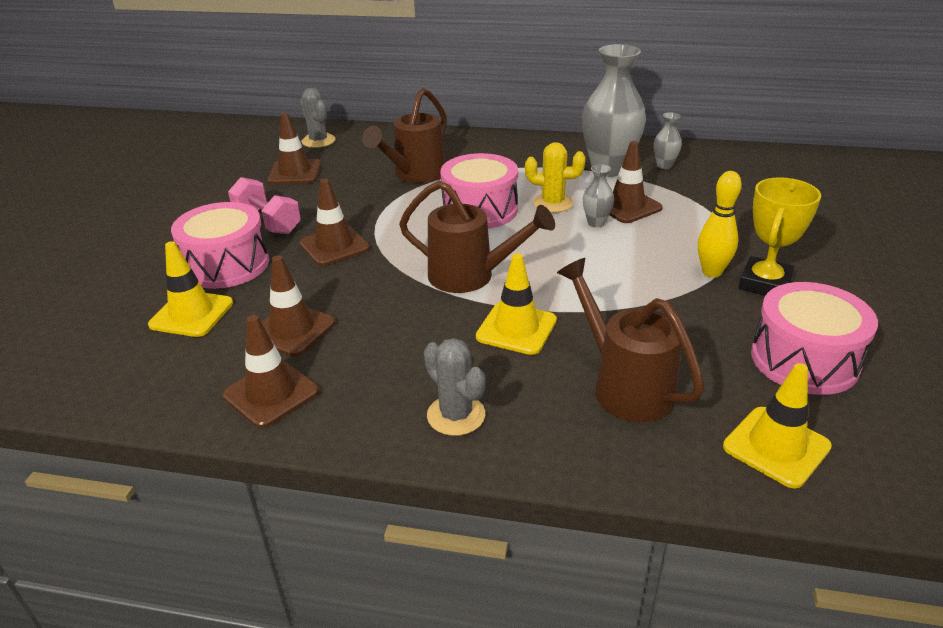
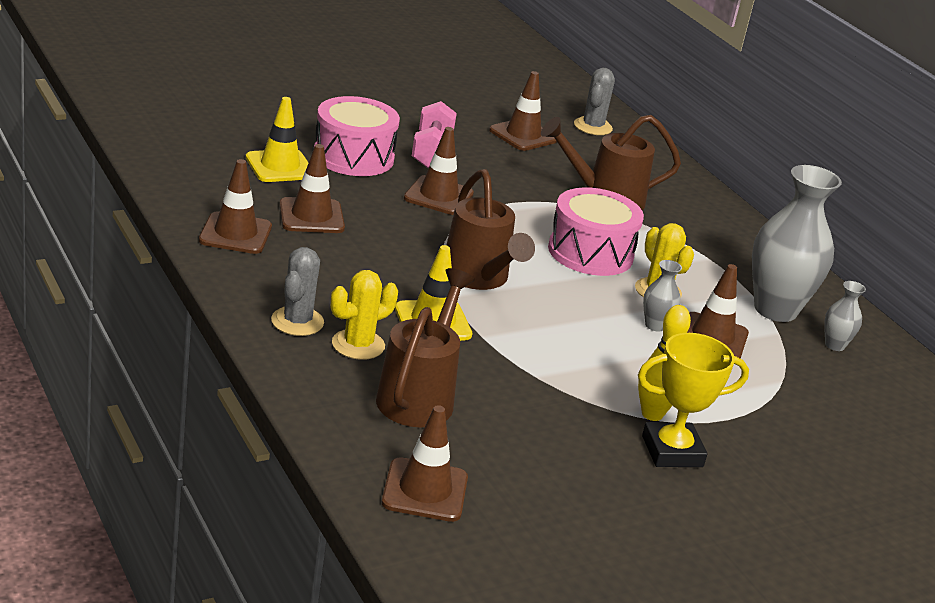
camera: 45 degrees right, 5 degrees down
(522, 390) = (358, 345): none -> yellow cactus
(776, 447) = (425, 490): yellow traffic cone -> brown traffic cone
(804, 360) = (567, 492): pink drum -> none

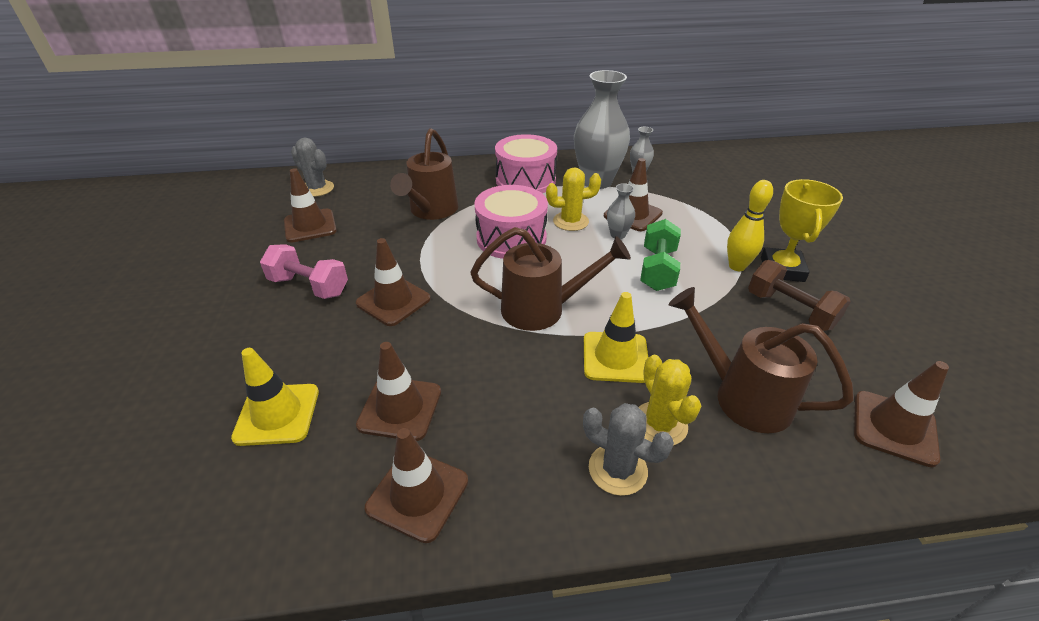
camera: 65 degrees left, 10 degrees up
(353, 157) = (288, 344): pink drum -> pink drum (525, 180)
(585, 446) = (790, 310): none -> brown dumbbell
(601, 353) = (657, 269): none -> green dumbbell

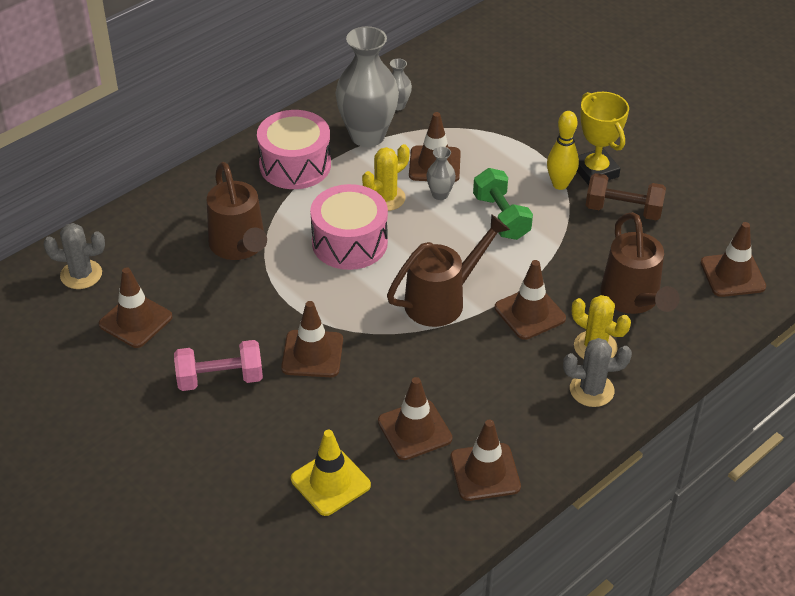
camera: 35 degrees left, 5 degrees up
(615, 357) = (530, 313): yellow traffic cone -> brown traffic cone
(742, 396) = (633, 299): brown watering can -> brown watering can turned 105 degrees counterclockwise

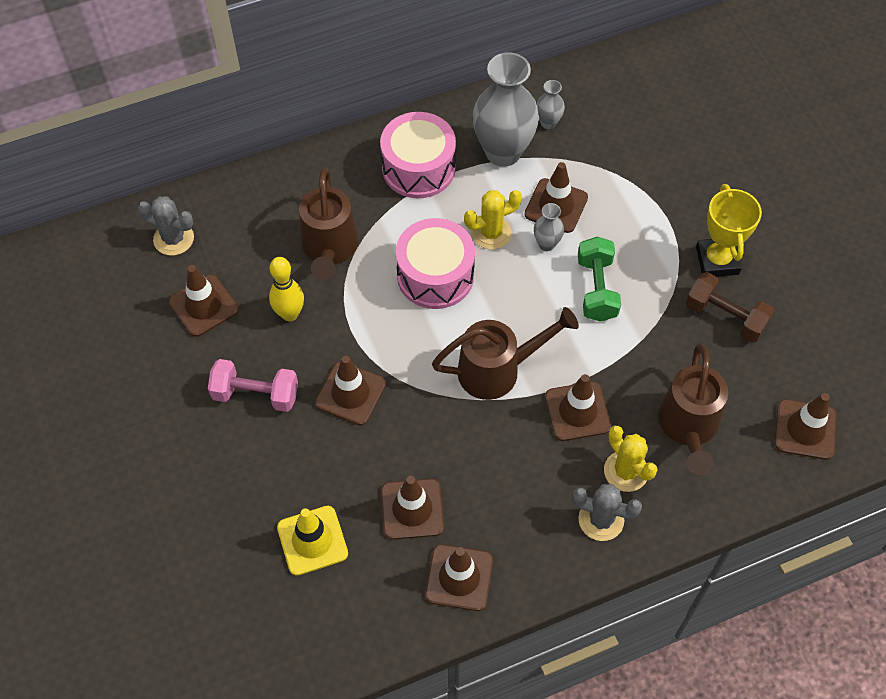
camera: 20 degrees right, 15 degrees up
(560, 184) = (673, 266): yellow bowling pin -> yellow bowling pin (290, 314)

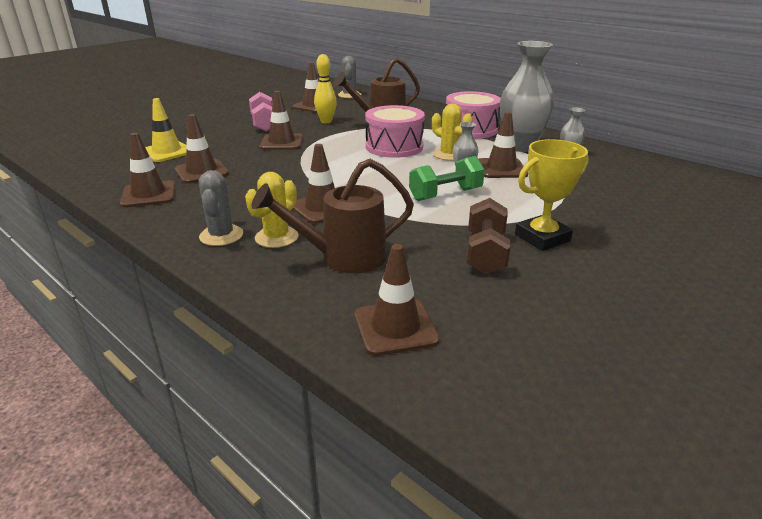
camera: 65 degrees right, 30 degrees down
(498, 370) = (336, 176): brown watering can -> none

